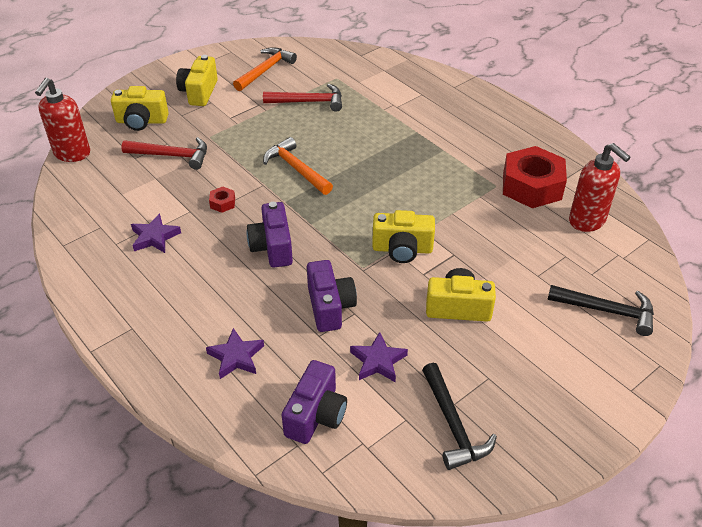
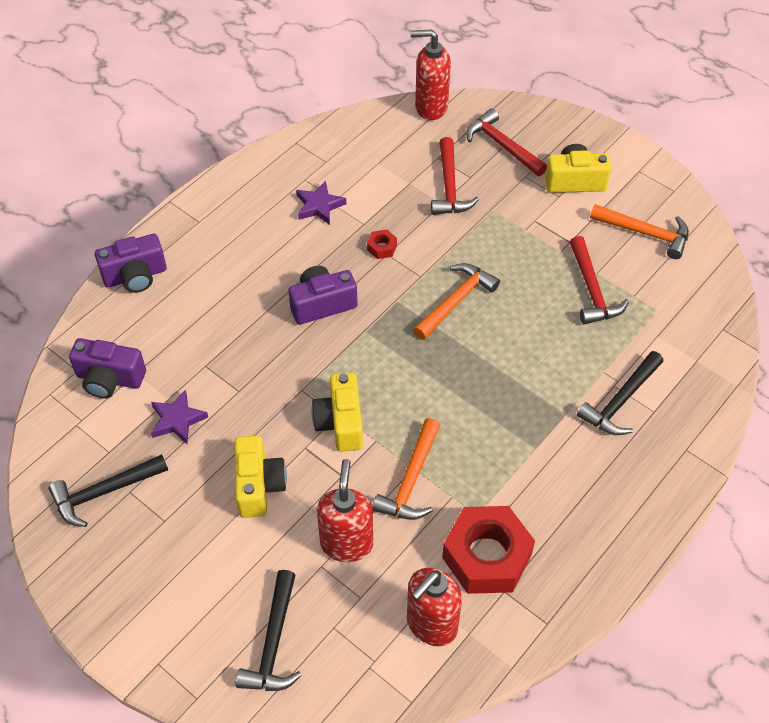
camera: 80 degrees right, 10 degrees up
(141, 121) = (502, 145): yellow camera -> red hammer
(236, 357) = (172, 305): purple star -> none
(330, 307) = (244, 368): purple camera -> purple camera (135, 276)
(410, 106) = (620, 401): none -> black hammer
(463, 215) = (411, 480): none -> orange hammer
(518, 258) = (346, 543): none -> red soap dispenser

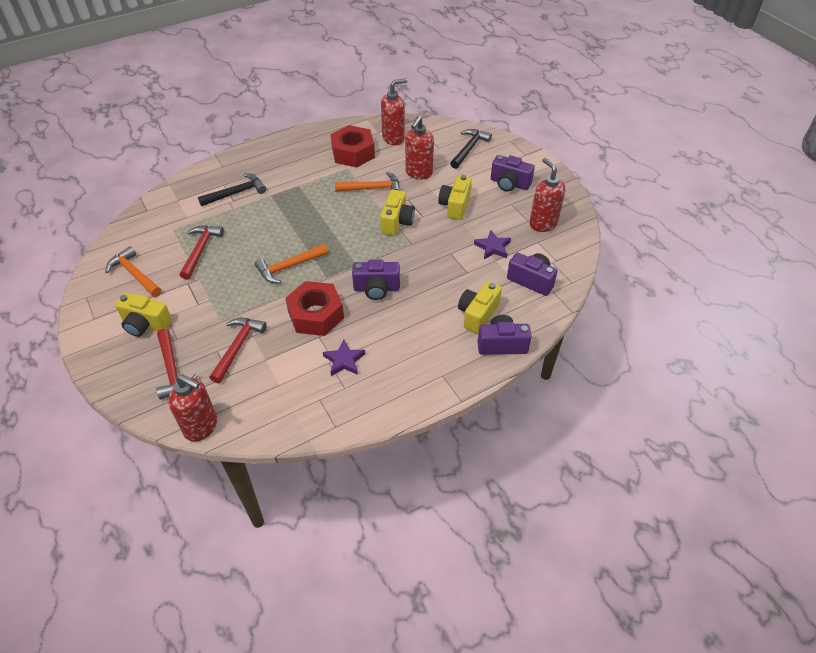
camera: 160 degrees left, 5 degrees down
(104, 492) = (543, 224): black hammer -> red soap dispenser
(175, 306) = (477, 314): none -> yellow camera
(176, 569) = (509, 184): none -> purple camera
(382, 247) = (316, 315): red nut -> red nut, size x2.46
(411, 480) = (372, 188): orange hammer -> orange hammer turned 45 degrees clockwise

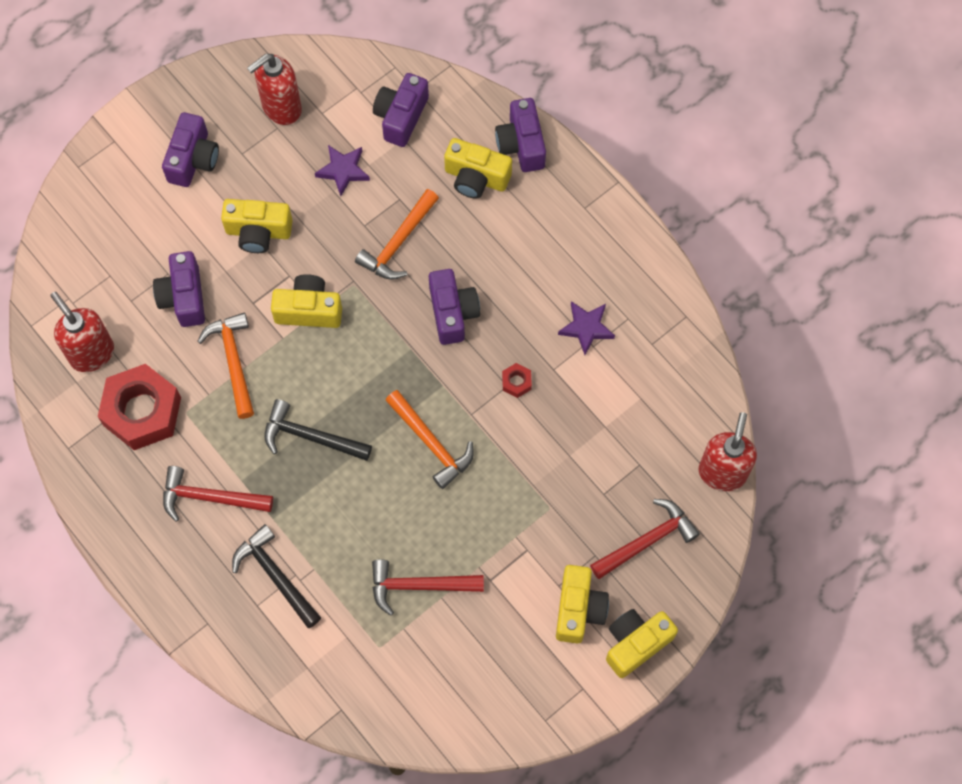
camera: 100 degrees left, 20 degrees up
(106, 351) = (636, 643): none -> yellow camera
(135, 274) = (487, 666): orange hammer -> orange hammer (398, 242)
(238, 347) = (592, 468): red hammer -> red hammer (210, 497)
(316, 315) = (516, 382): red nut -> red nut, size x0.41
(418, 173) = (184, 297): red soap dispenser -> purple camera
(469, 149) = (108, 227): black hammer -> black hammer (311, 436)

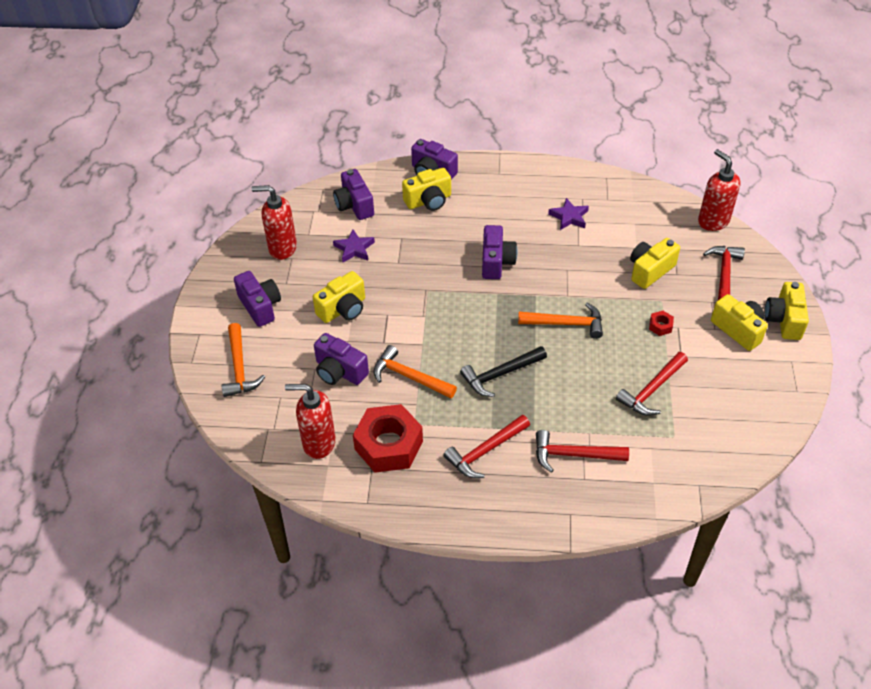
camera: 45 degrees left, 20 degrees down
(276, 575) = (574, 455): black hammer -> red hammer
(281, 108) = (282, 248): red soap dispenser -> red soap dispenser turned 90 degrees clockwise
(309, 310) = (419, 320): yellow camera -> yellow camera (650, 271)
(398, 242) = (426, 255): orange hammer -> orange hammer (239, 368)
(452, 313) = (496, 262): purple camera -> purple camera turned 60 degrees clockwise
(516, 382) = (569, 264): red nut -> red nut (660, 326)

